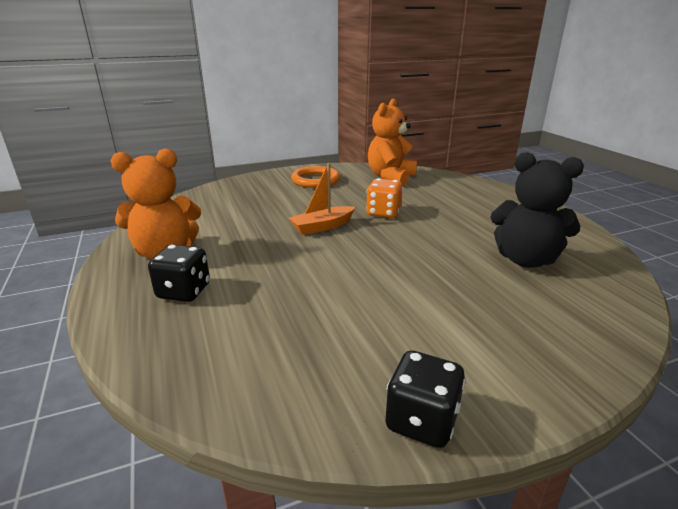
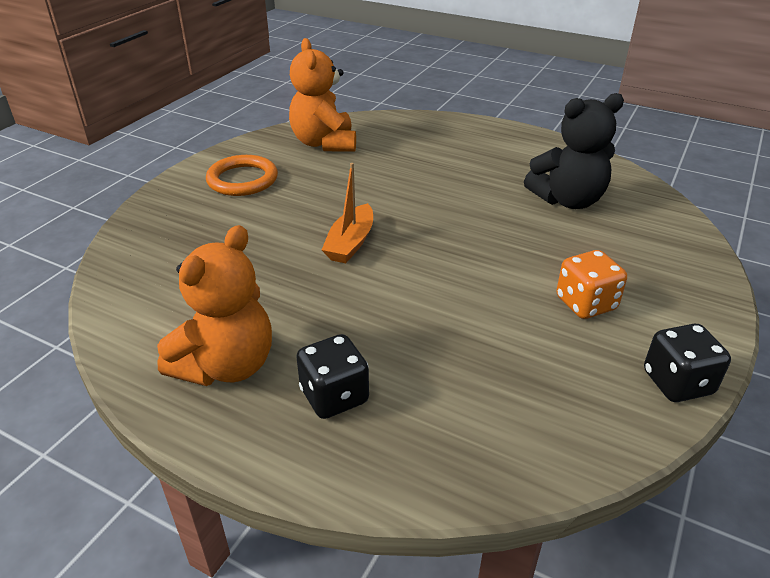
camera: 40 degrees left, 10 degrees up
(383, 213) = (386, 197): orange dice -> orange dice (585, 304)

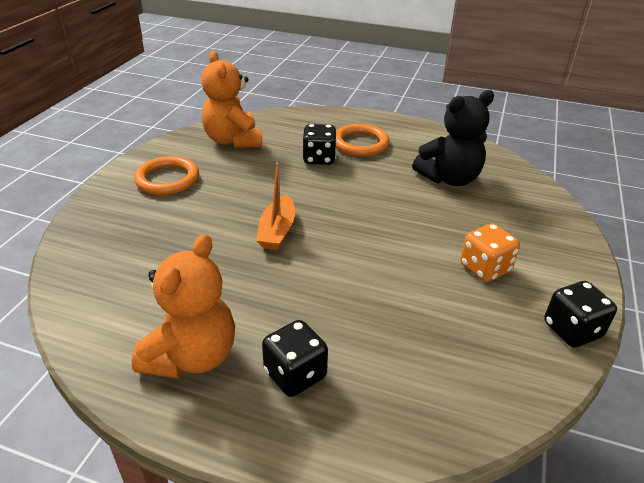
camera: 10 degrees left, 0 degrees up
(417, 168) = (319, 159): none -> black dice
(470, 155) = (360, 143): none -> orange ring

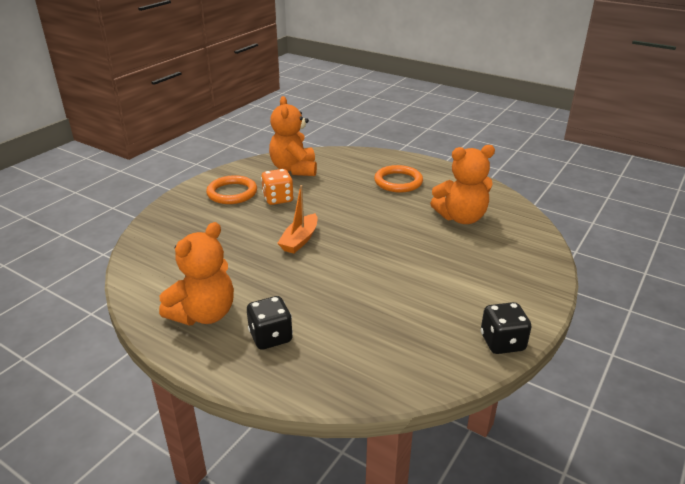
camera: 15 degrees right, 5 degrees down
(319, 159) = (357, 190): black dice -> none
(449, 179) = (461, 218): black teddy bear -> orange teddy bear
(485, 268) = (454, 289): orange dice -> orange dice (278, 199)

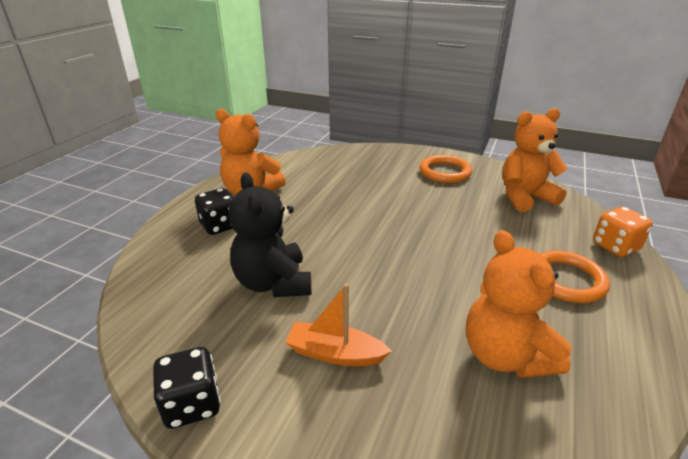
camera: 80 degrees right, 0 degrees up
(278, 199) = (450, 197): orange dice -> orange dice (615, 246)
(299, 240) = (376, 220): orange boat -> orange boat (335, 353)
(377, 302) = (273, 283): none -> black teddy bear

